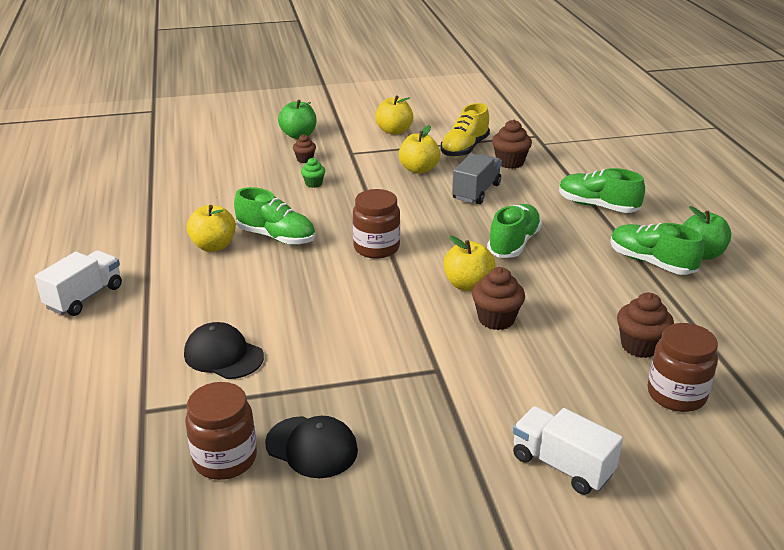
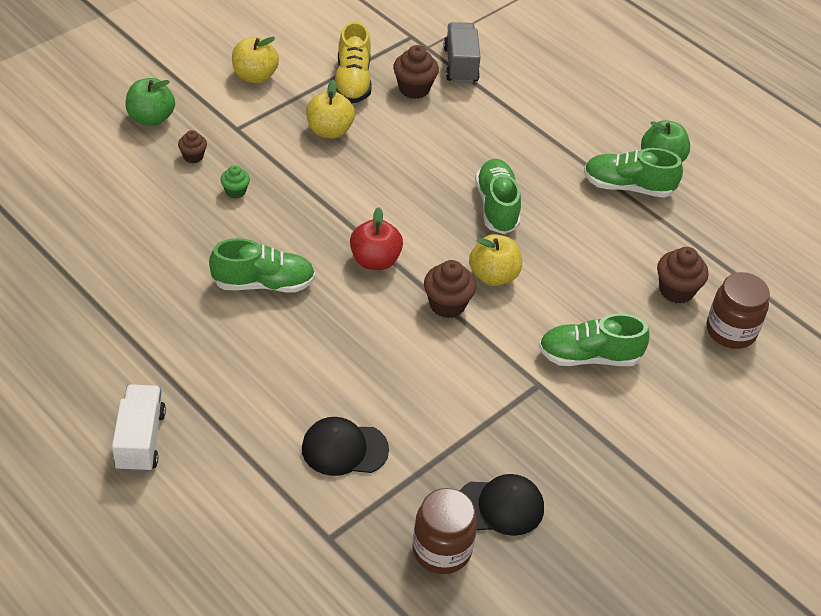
camera: 35 degrees left, 15 degrees up
(213, 246) = (209, 321): yellow apple -> none
(376, 248) = (375, 260): brown jar -> red apple
(476, 192) = (412, 145): grey truck -> grey truck (460, 65)
(496, 319) = (546, 307): brown cupcake -> brown cupcake (447, 304)
(562, 465) = (693, 436): white truck -> none
(597, 206) = (538, 126): green shoe -> green shoe (589, 357)

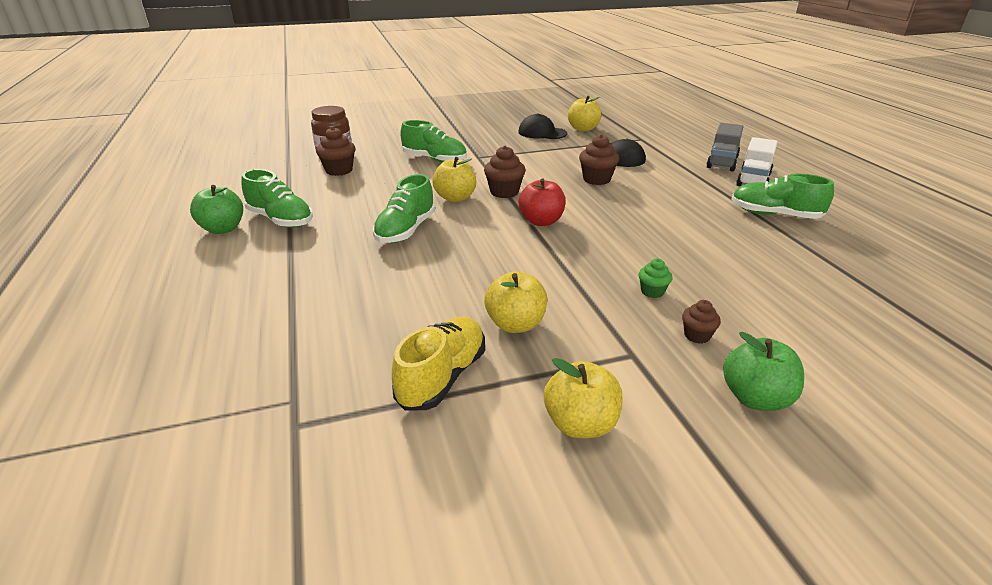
camera: 150 degrees left, 15 degrees down
(263, 283) = (645, 227): green shoe -> green shoe (774, 215)
(414, 88) = (372, 347): brown cupcake -> brown cupcake (596, 179)
(441, 550) = (583, 129): brown jar -> yellow apple
(460, 65) = (281, 361): grey truck -> grey truck (722, 162)

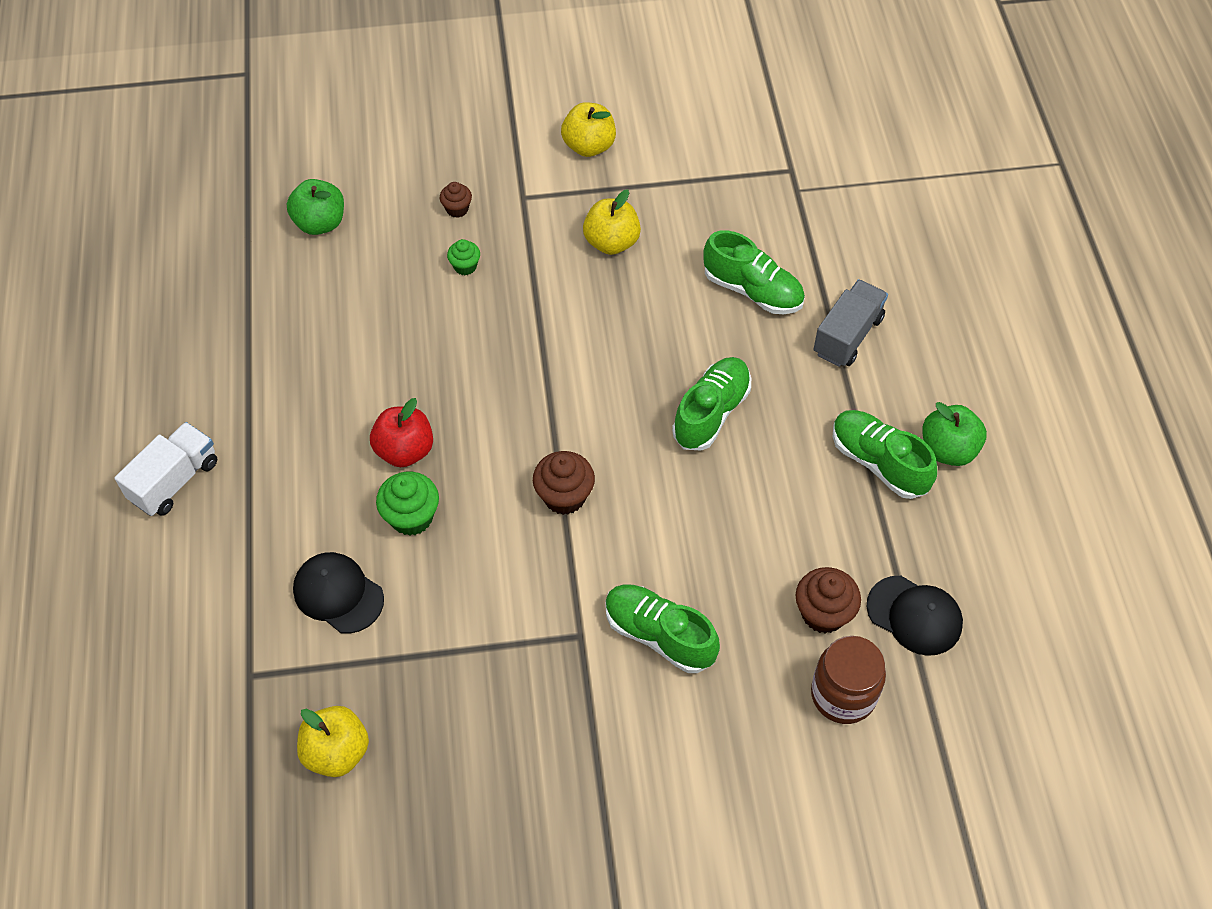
camera: 170 degrees left, 25 degrees up
(442, 377) = (683, 196): yellow shoe -> none
(455, 198) = (639, 489): yellow apple -> none
(541, 221) = (535, 410): red apple -> red apple (405, 450)
(542, 133) = (429, 742): black cap -> black cap (914, 615)
(596, 179) = (411, 517): brown cupcake -> green cupcake
(722, 162) = (175, 549): grey truck -> grey truck (847, 335)
(755, 398) = (452, 149): green apple -> green apple (320, 223)
(774, 215) = (227, 383): green shoe -> green shoe (752, 290)

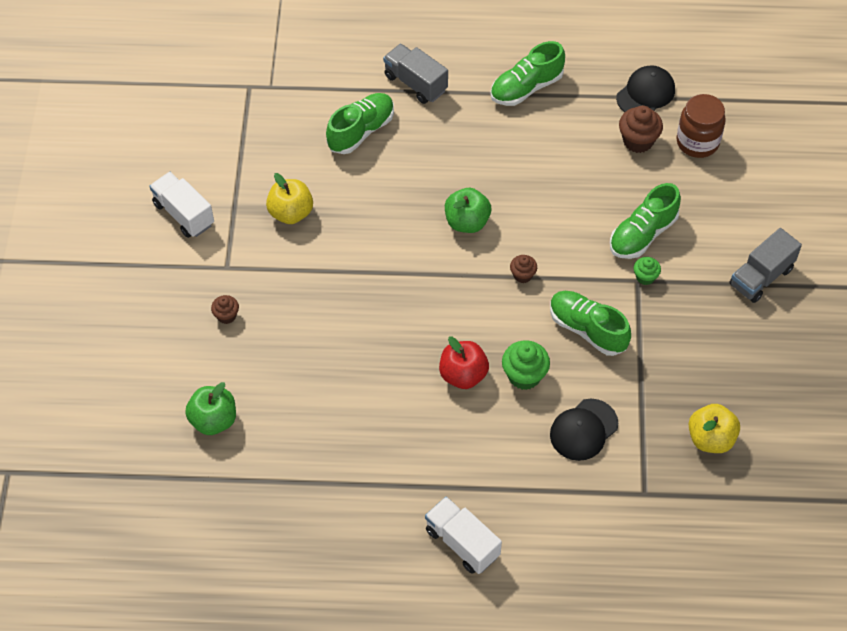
camera: 80 degrees left, 0 degrees up
(465, 266) = (290, 316): green cupcake -> green cupcake (645, 277)
(564, 496) = (522, 275): brown cupcake -> brown cupcake, size x0.59
(589, 146) = (184, 214): yellow apple -> white truck
(615, 803) = (761, 277): none -> grey truck
(711, 413) = (466, 175): green shoe -> green shoe (587, 329)
(948, 449) = (522, 48): green apple -> green apple (467, 222)

